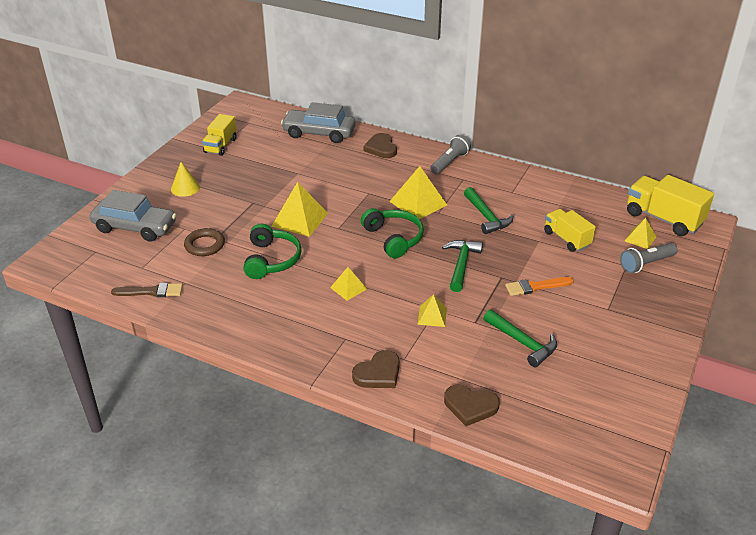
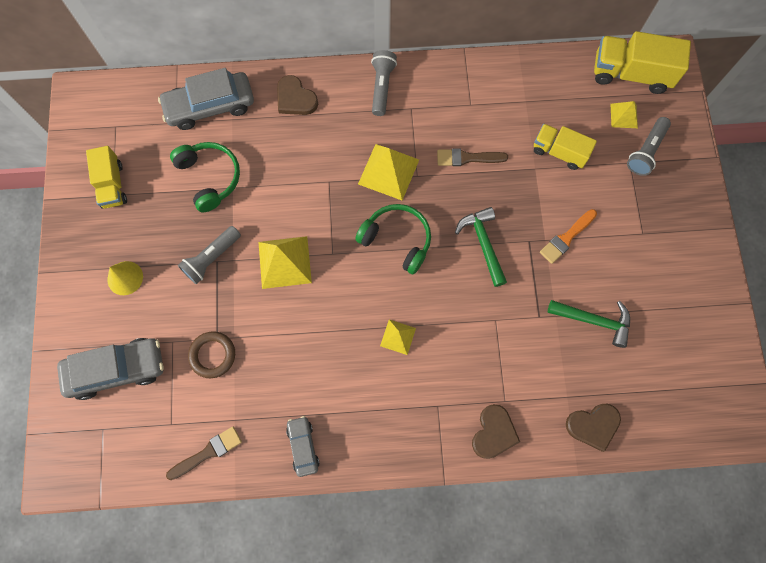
camera: 30 degrees left, 35 degrees up
(221, 317) = (303, 446): none -> grey car
(251, 199) = (212, 258): none -> grey flashlight
(271, 260) = (296, 338): green headphones -> green headphones (210, 178)
(432, 316) = (497, 331): yellow pyramid -> none
(486, 217) = (467, 158): green hammer -> brown brush

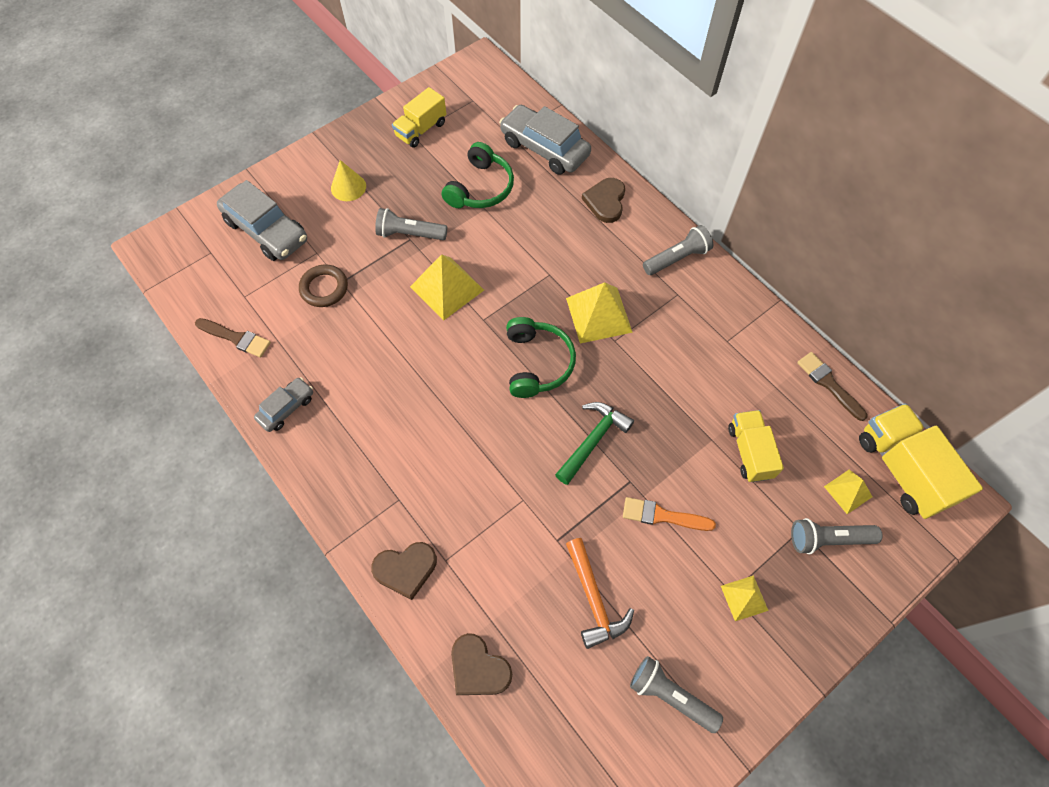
camera: 55 degrees right, 10 degrees down
(398, 337) = (443, 422): yellow pyramid -> yellow pyramid (744, 598)
(467, 158) = (669, 372): brown brush -> brown brush (829, 384)
(594, 321) = (594, 599): green hammer -> orange hammer
(682, 316) = (670, 695): none -> grey flashlight

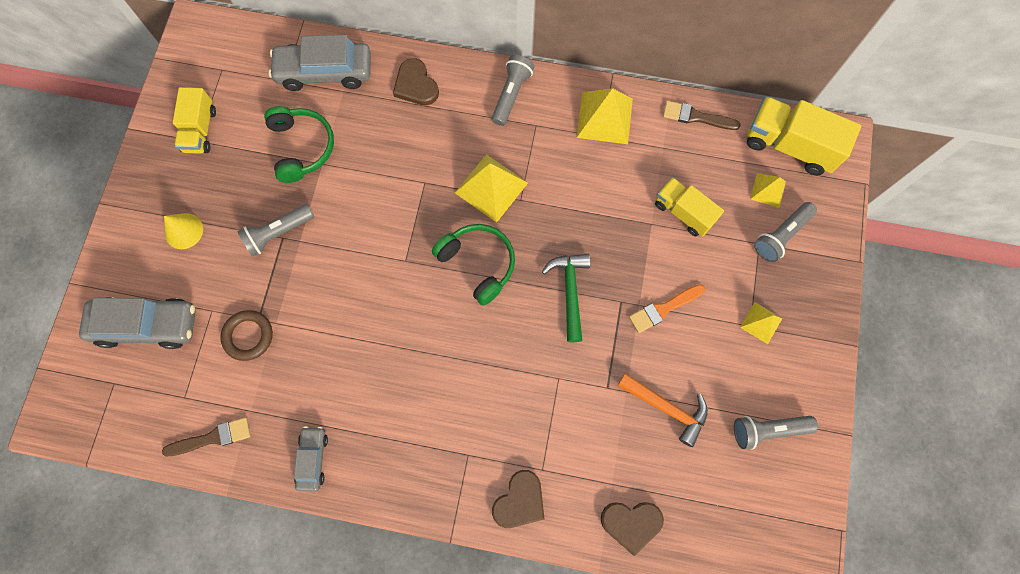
camera: 40 degrees left, 10 degrees up
(447, 288) = (352, 257): yellow pyramid -> yellow pyramid (604, 118)

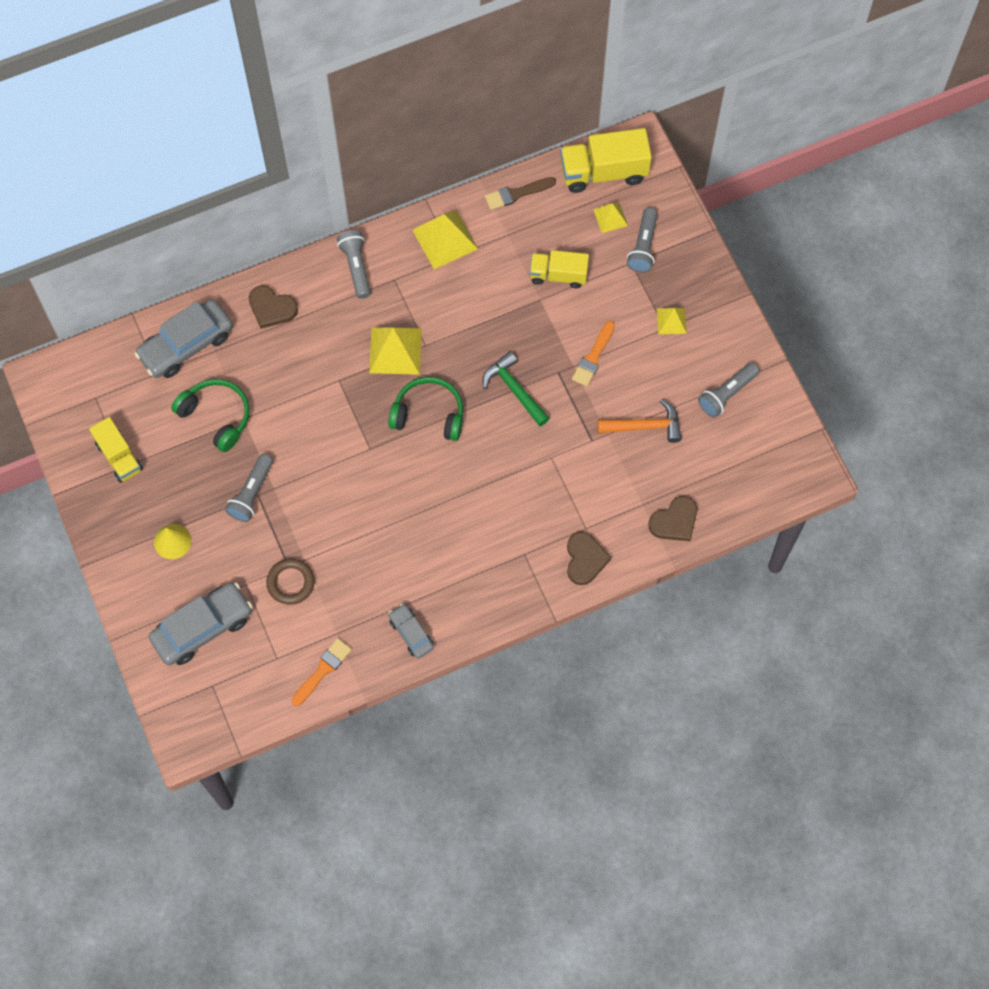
camera: 35 degrees left, 5 degrees down
(212, 437) = (323, 670): brown brush -> orange brush

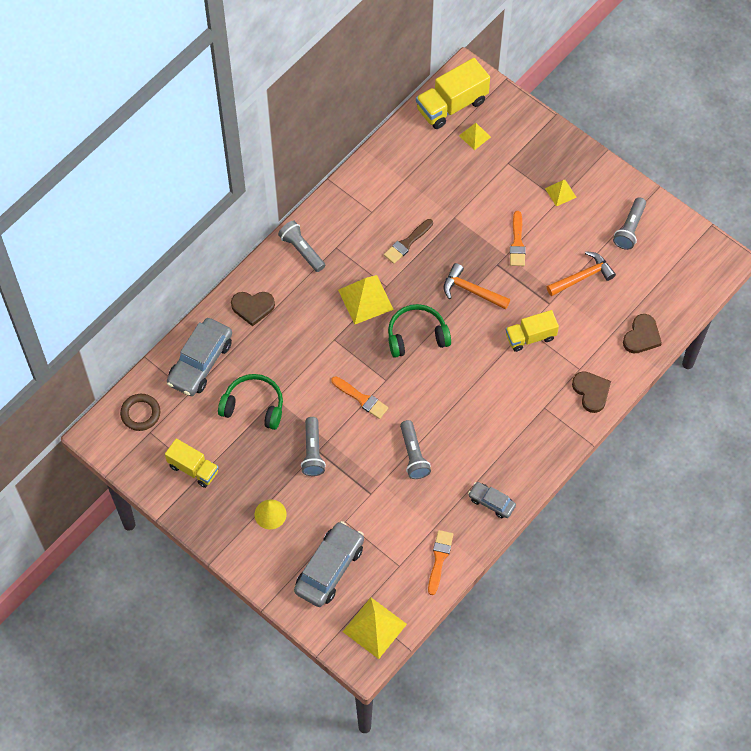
camera: 25 degrees left, 5 degrees down
(290, 582) = (379, 505): brown ring -> brown ring (140, 413)
(333, 458) = (361, 398): none -> orange brush
(445, 239) = (358, 202): yellow pyramid -> yellow pyramid (374, 628)
(514, 389) = (471, 290): green hammer -> orange hammer
(516, 194) = (395, 147): brown brush -> brown brush (407, 243)
(558, 275) = (458, 194): yellow truck -> yellow truck (530, 337)
(643, 246) = (510, 147): grey flashlight -> grey flashlight (413, 455)

